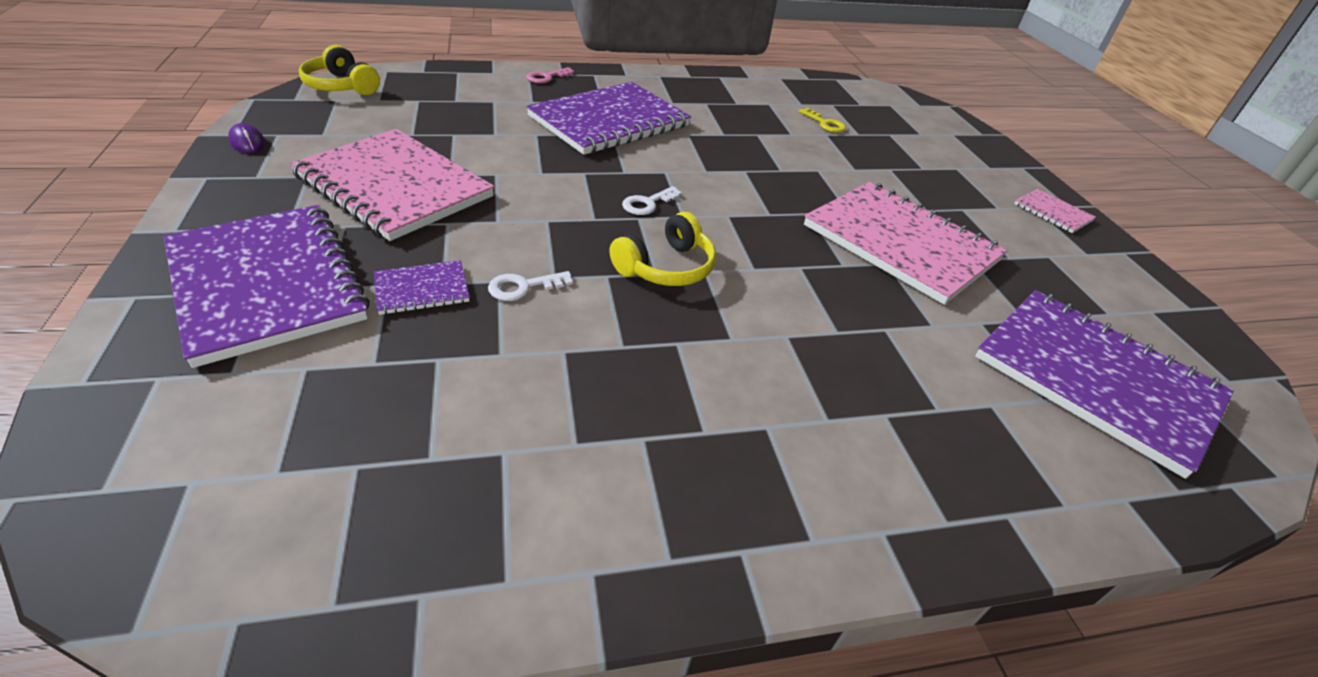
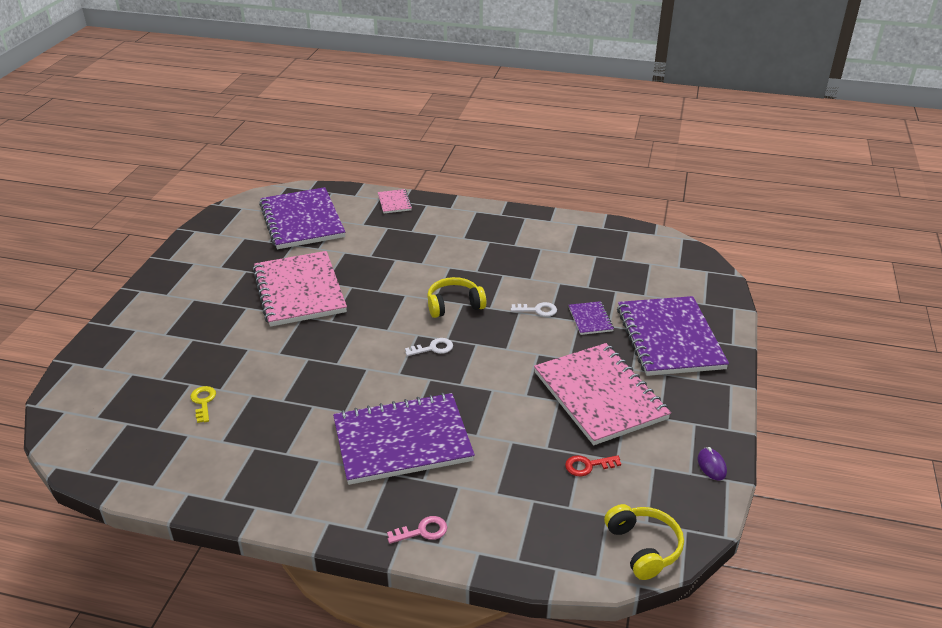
camera: 150 degrees left, 5 degrees down
(402, 126) = (588, 466): none -> red key
(422, 289) = (590, 319): purple notebook -> purple notebook turned 75 degrees clockwise
(1052, 212) = (162, 289): pink notebook -> pink notebook (394, 202)

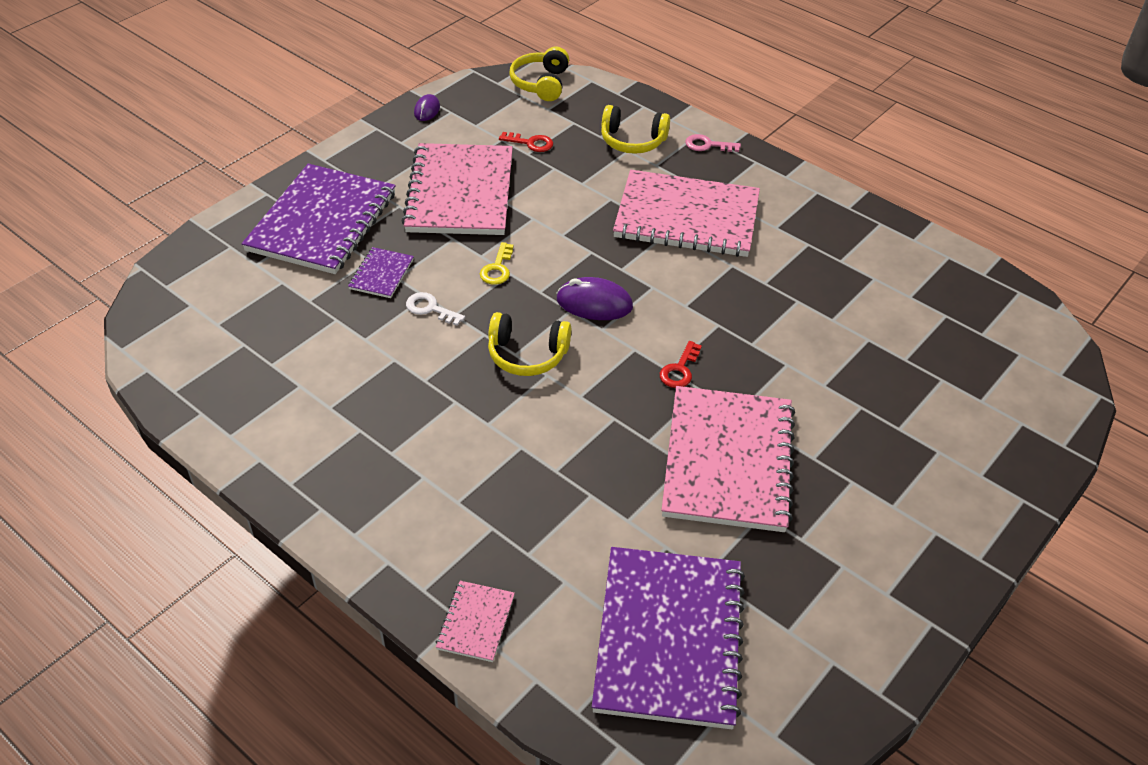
camera: 155 degrees left, 10 degrees up
(203, 402) = (890, 329): yellow key -> yellow key (497, 268)
(351, 327) = (680, 370): none -> red key
(402, 441) = (686, 217): purple notebook -> pink notebook
(433, 348) = (594, 303): white key -> purple mouse
(498, 506) = (632, 141): none -> yellow headphones

